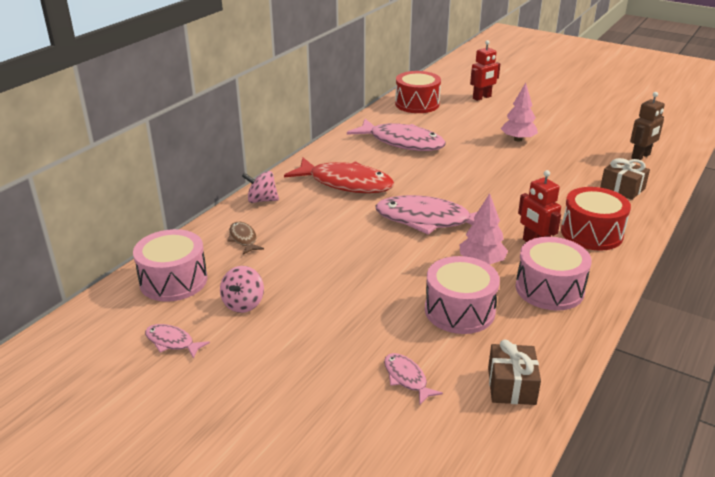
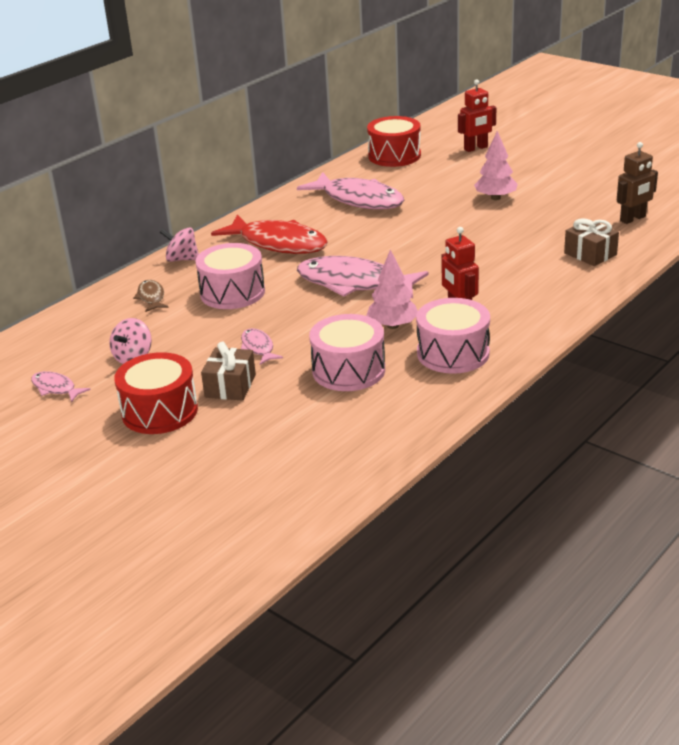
camera: 10 degrees right, 0 degrees up
(173, 280) = (70, 334): pink drum -> pink drum (232, 292)
(407, 378) = (270, 427): pink fish -> pink fish (258, 348)
(511, 386) = (370, 437): brown gift -> brown gift (230, 386)
(591, 233) = (528, 300): red drum -> red drum (159, 411)

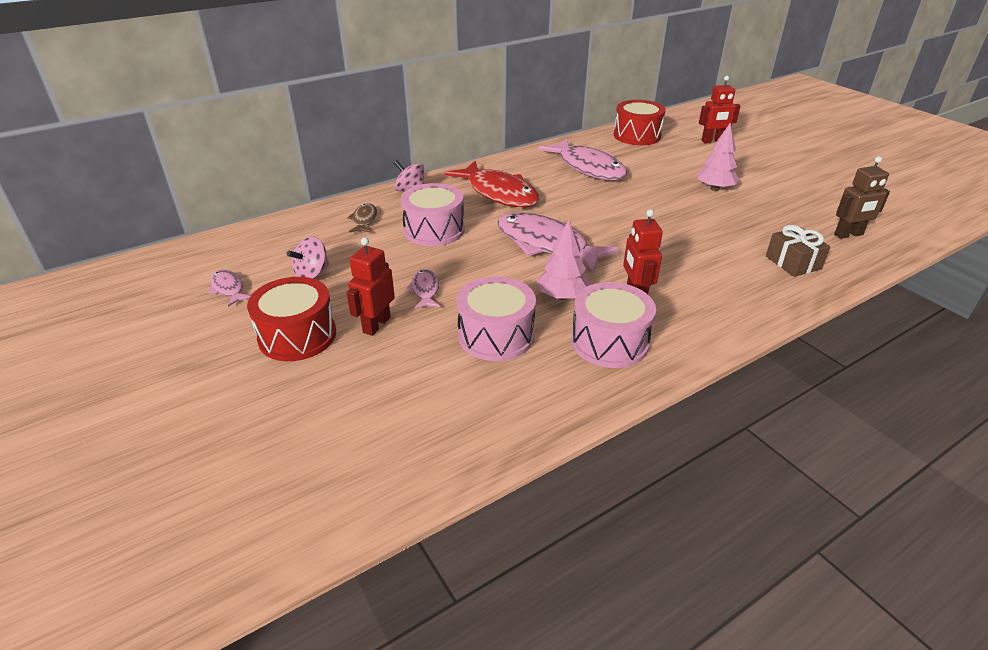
camera: 15 degrees right, 5 degrees up
(230, 386) = (376, 325): brown gift -> red robot

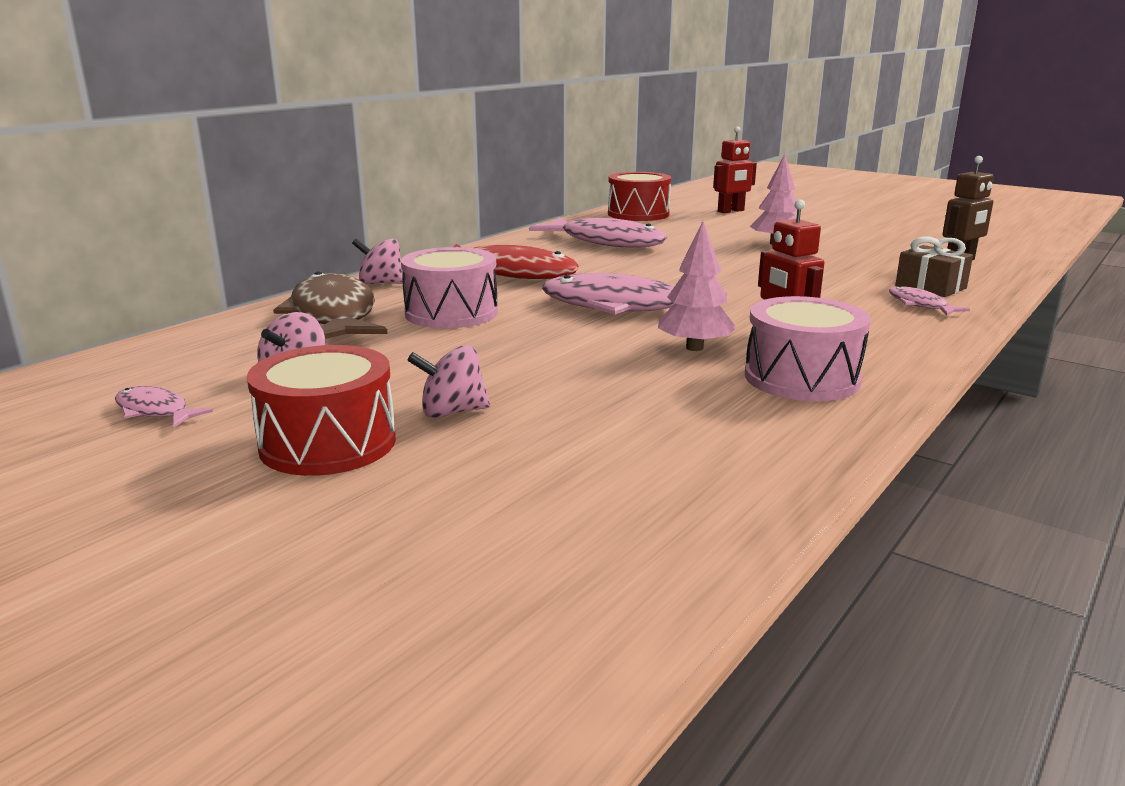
camera: 20 degrees left, 15 degrees down
(364, 220) = (334, 315): brown fish -> brown fish, size x2.18
(376, 325) = (452, 412): red robot -> pink spinning top
(425, 290) = (494, 368): pink fish -> pink fish (920, 305)
(496, 335) = (644, 395): pink drum -> none

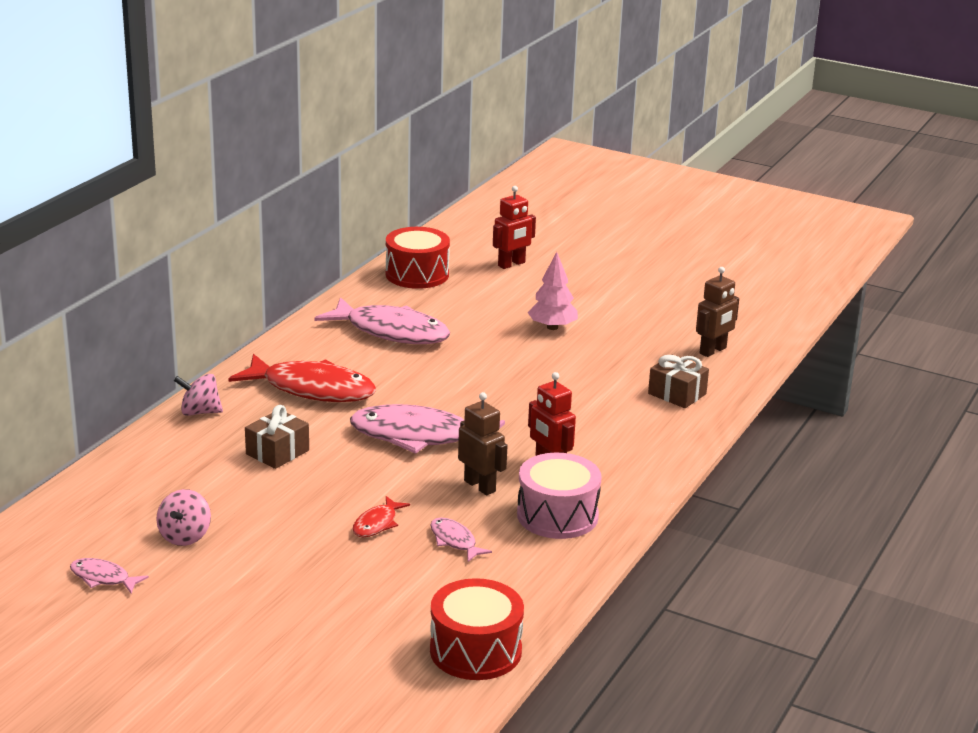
camera: 10 degrees left, 5 degrees up
(328, 443) = (241, 599): red drum -> red drum (475, 650)
(334, 315) = (179, 461): brown fish -> none
(451, 313) = (277, 452): pink drum -> brown gift
(452, 412) = (315, 565): pink spinning top -> none
(552, 375) = (377, 524): none -> red fish
(694, 348) = (480, 486): pink tree -> brown robot
(920, 305) = (662, 420): pink fish -> pink fish (454, 541)

